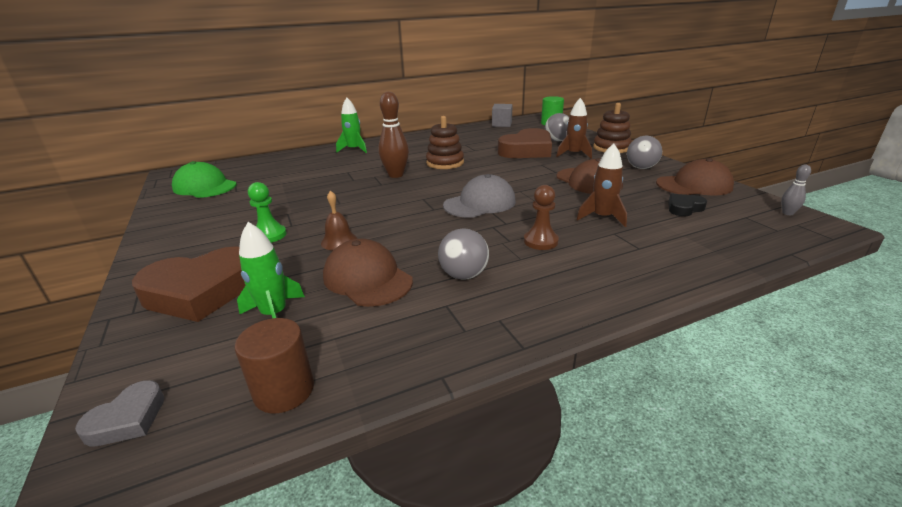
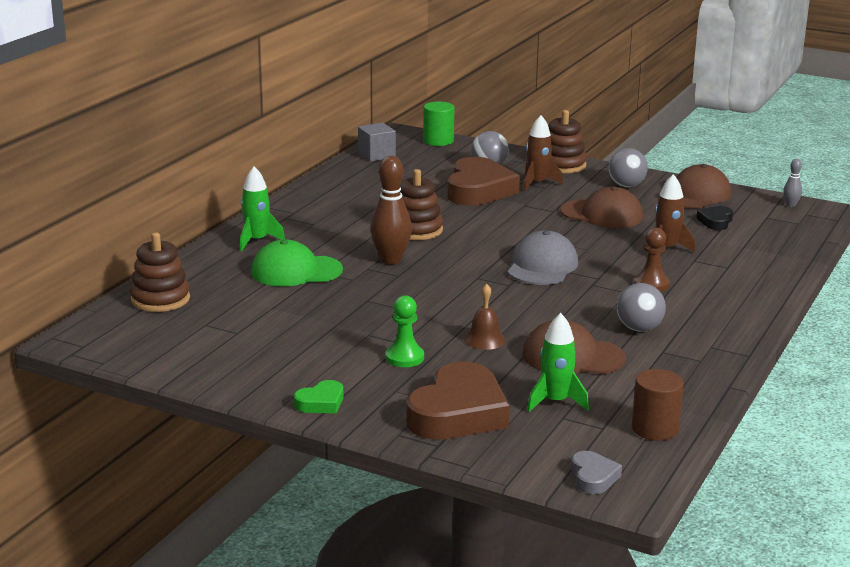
camera: 40 degrees left, 5 degrees down
(164, 247) = (321, 403): none -> green heart
(205, 187) = (179, 341): green cap -> green cap (296, 271)
(250, 165) = (160, 299): none -> brown stacking toy

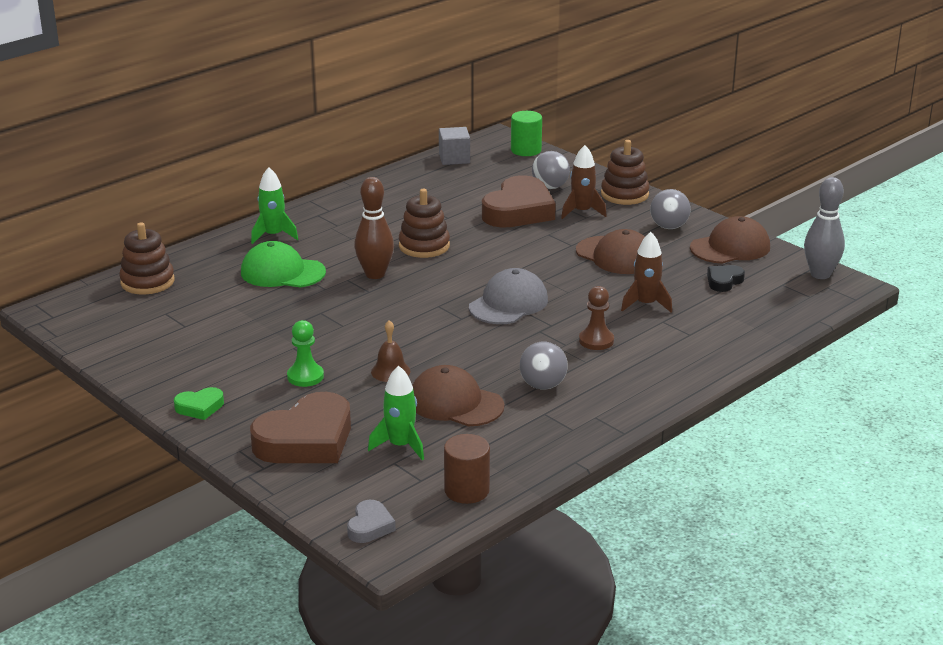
camera: 20 degrees right, 5 degrees up
(790, 205) = (820, 274): grey bowling pin -> grey bowling pin, size x2.03

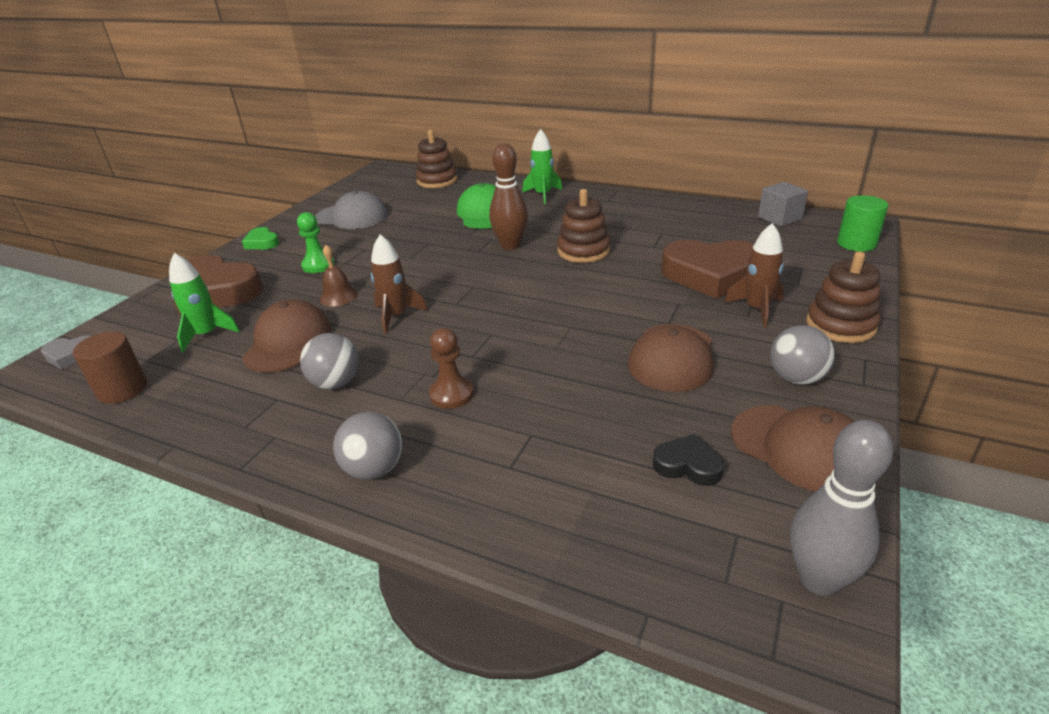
camera: 70 degrees right, 5 degrees up
(508, 303) = (502, 320): grey cap -> grey cap (352, 217)
(550, 187) = (790, 277): grey ball -> grey ball (374, 469)
(645, 304) = (566, 410): brown rocket -> brown rocket (396, 316)

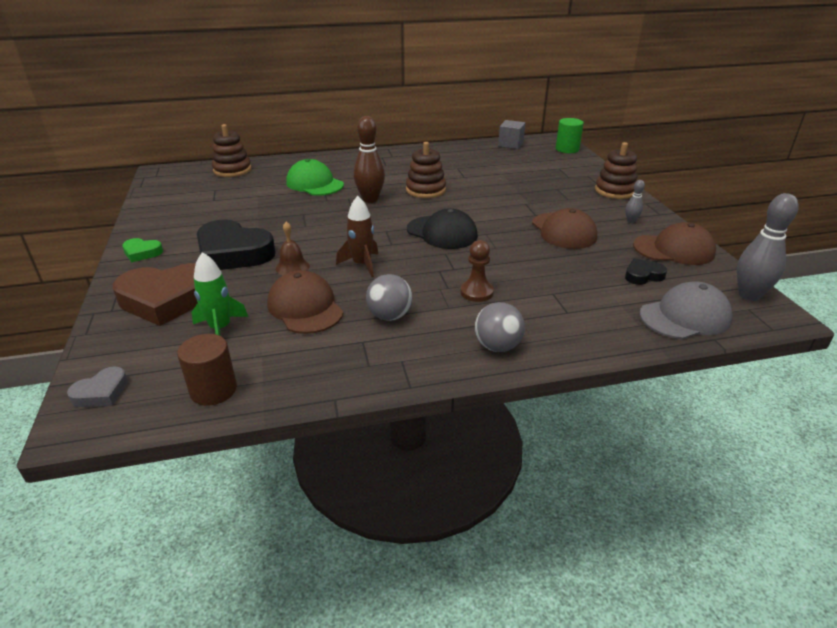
camera: 40 degrees left, 0 degrees up
(318, 265) = (233, 253): green pawn -> black heart
(352, 217) = (199, 212): grey cap -> grey cap (685, 316)
(524, 308) = (442, 232): none -> black cap
(543, 195) = (339, 162): green rocket -> none
(711, 274) = (520, 183): brown heart -> none
(756, 309) = (568, 195): brown rocket -> none
(796, 378) = (631, 221): grey ball -> grey bowling pin

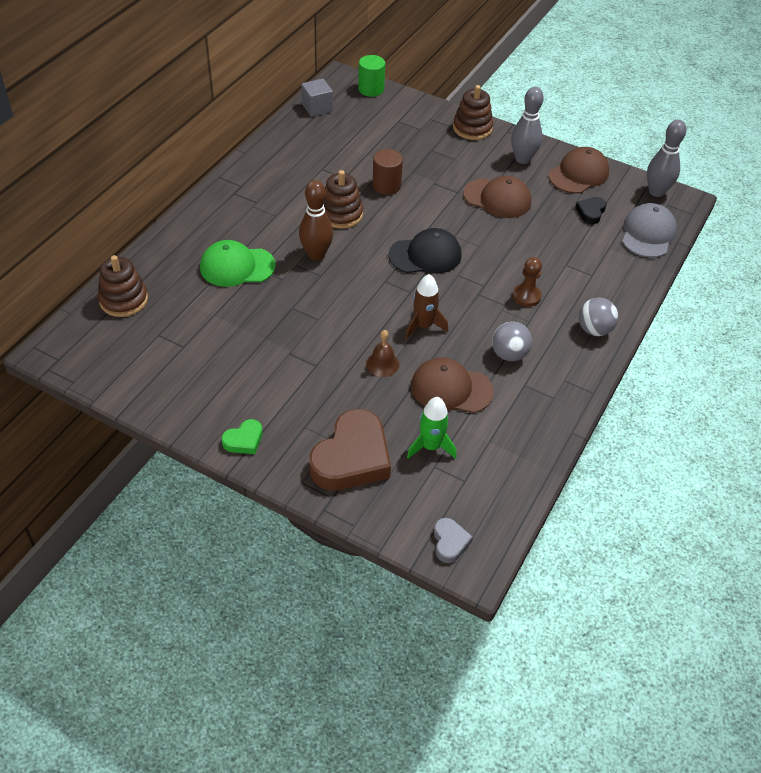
camera: 50 degrees left, 15 degrees up
(213, 390) = (505, 484): brown cylinder -> brown cylinder (386, 186)
(233, 253) = (315, 385): black heart -> none
(631, 221) = (522, 159): grey bowling pin -> grey bowling pin, size x2.03

